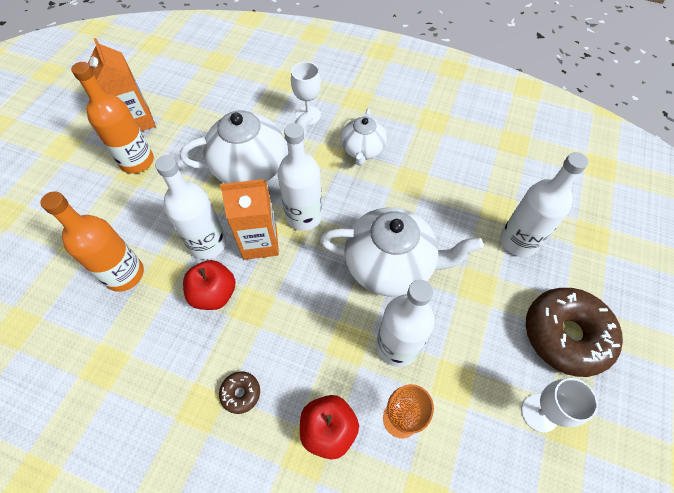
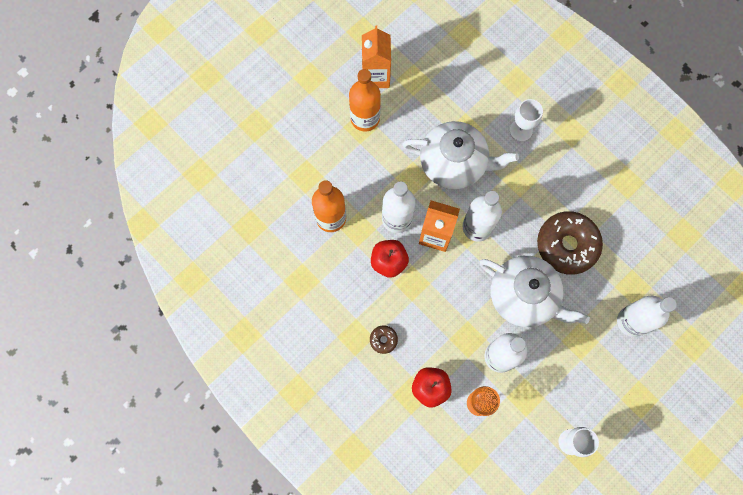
camera: 25 degrees right, 15 degrees up
(362, 150) = (551, 186): white teapot -> none
(565, 335) = (621, 403): brown donut -> brown donut (567, 245)

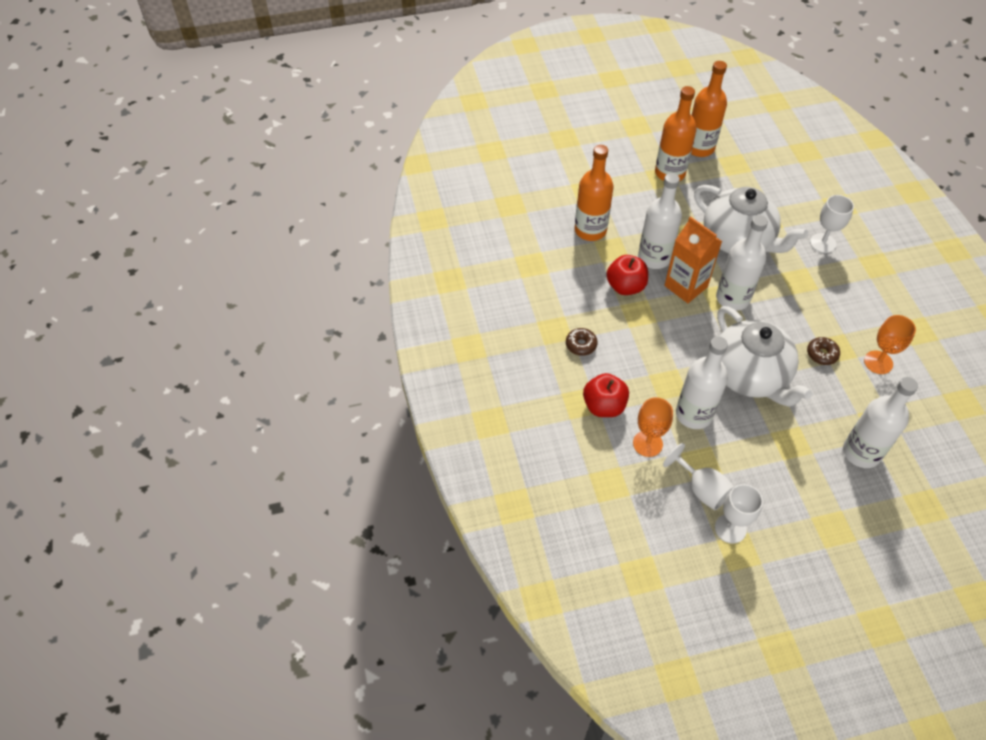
camera: 30 degrees right, 20 degrees down
(376, 76) = (699, 148): orange carton -> orange bottle
(536, 420) = (701, 489): none -> white goblet
(567, 245) = (822, 354): brown donut -> brown donut, size x0.43
(610, 230) = (878, 362): none -> orange goblet

